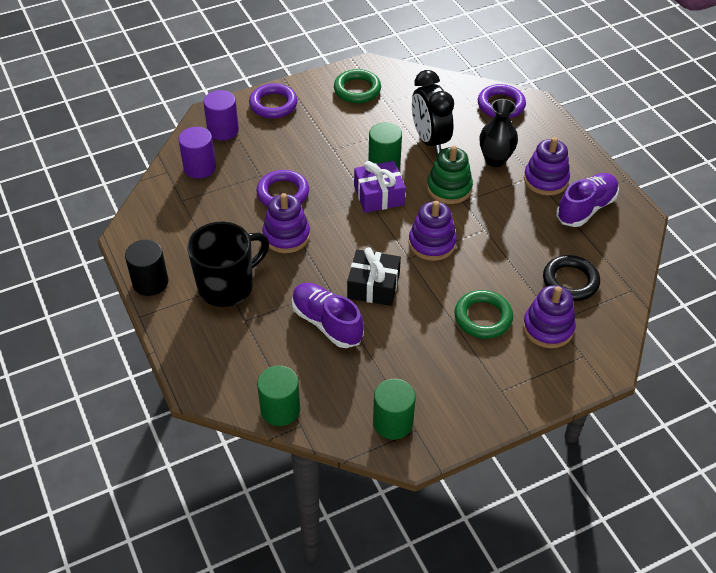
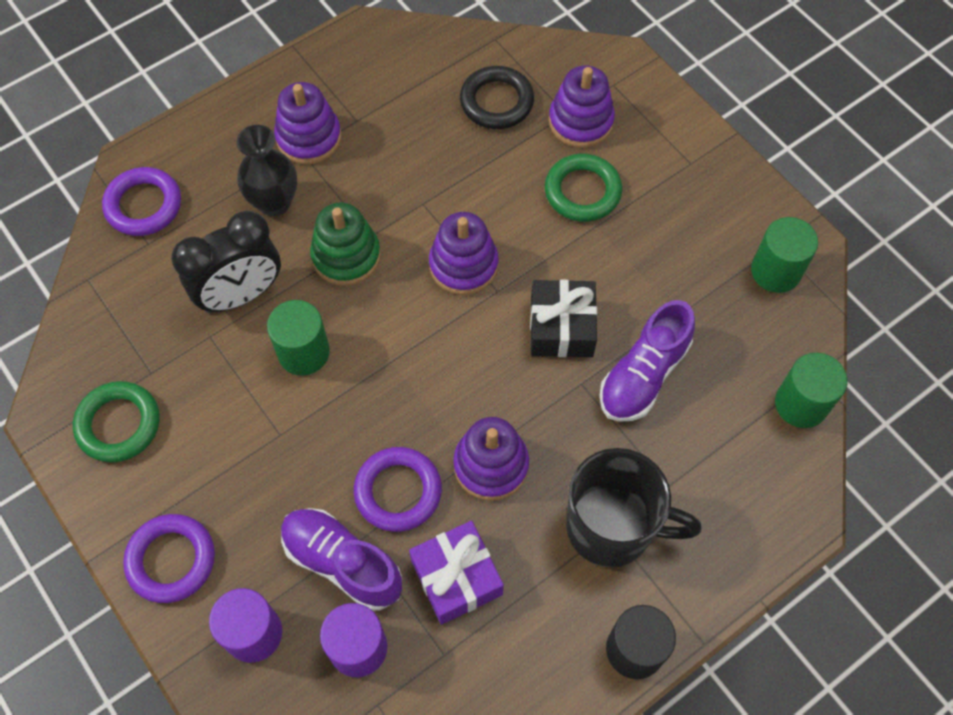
camera: 100 degrees left, 15 degrees up
(227, 286) = (612, 527): black mug -> black mug turned 150 degrees clockwise
(379, 195) = (378, 348): purple gift -> purple gift (456, 577)
(586, 208) = (359, 89): purple shoe -> purple shoe (342, 563)

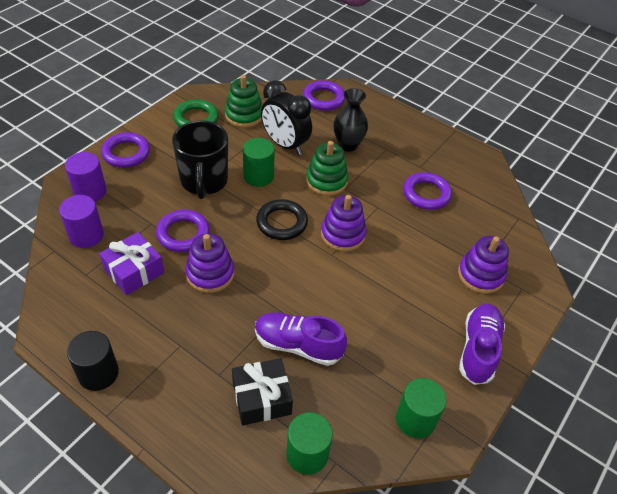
camera: 70 degrees right, 15 degrees down
(140, 342) = (244, 115): none -> green stacking toy
(309, 138) = (397, 149): purple stacking toy -> none
(342, 563) = (135, 219): purple shoe -> purple shoe (478, 349)
(416, 132) = (426, 194): none -> purple ring
(496, 102) = (470, 228): black ring -> black ring (282, 222)
(561, 327) = (317, 292): black gift -> black gift (261, 398)
(582, 191) = (425, 286): green ring -> none
(612, 527) = (181, 346): black mug -> black mug (204, 181)

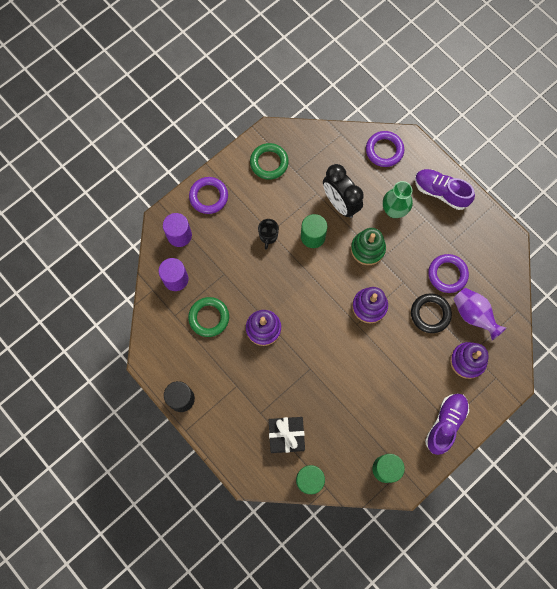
camera: 15 degrees right, 25 degrees up
(134, 271) = (209, 317): purple gift -> green ring
(183, 234) = (247, 288): purple ring -> none
(204, 181) = (268, 236): black mug -> black mug, size x0.48
(244, 115) = (310, 163): green stacking toy -> none
(282, 222) = (324, 287): black ring -> black ring (430, 314)
(298, 345) = (317, 399): purple shoe -> purple shoe (440, 192)
(348, 145) = (394, 210): black vase -> green vase
(470, 228) = (473, 315): none -> purple vase

